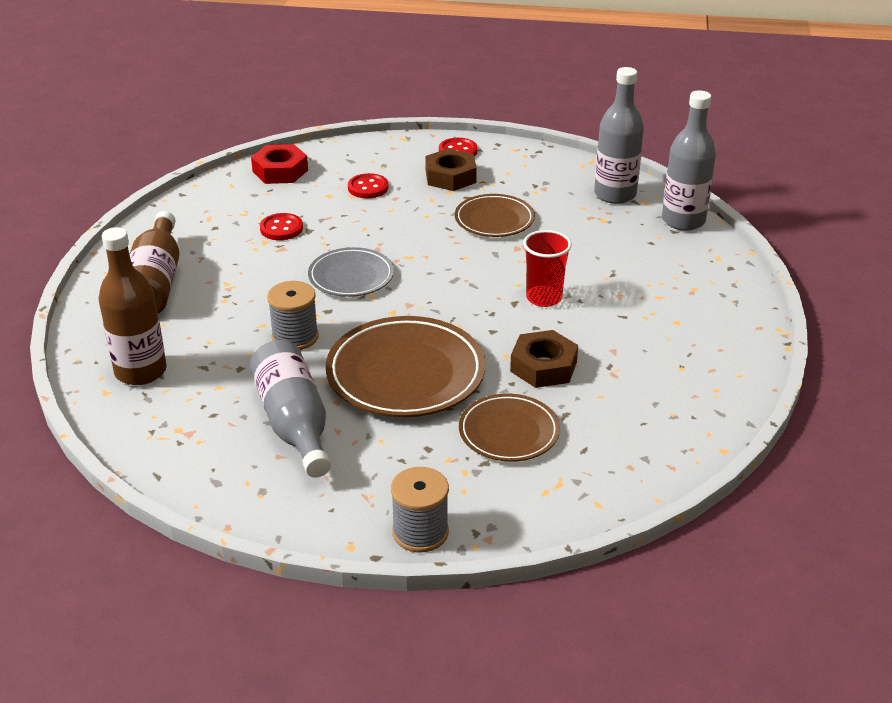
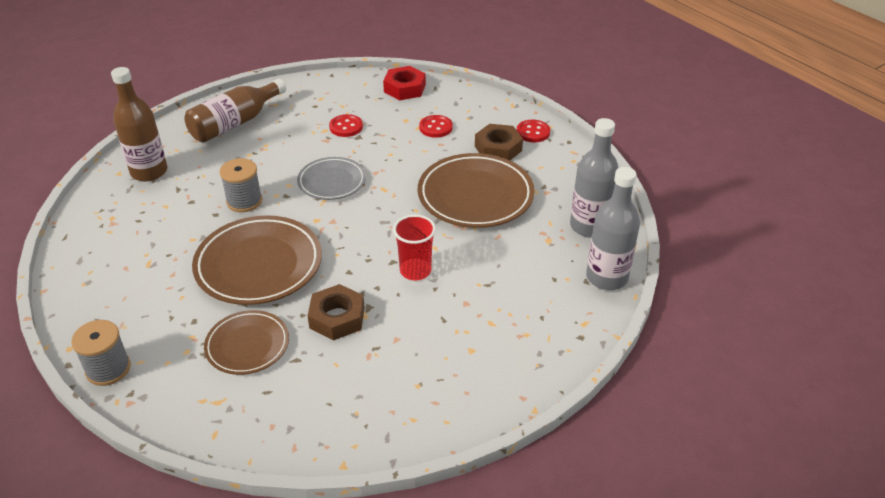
camera: 45 degrees right, 5 degrees up
(294, 423) = (161, 254): grey bottle -> none
(494, 220) = (475, 195): brown plate -> brown plate, size x1.67

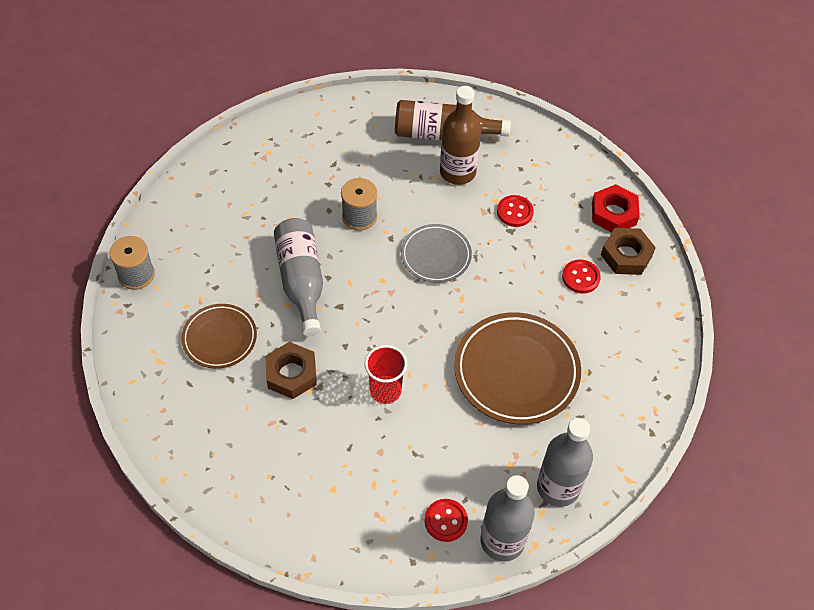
camera: 50 degrees right, 15 degrees up
(149, 172) = (335, 130): brown bottle -> brown bottle (457, 172)
(259, 265) = (301, 281): brown plate -> grey bottle
(498, 148) = (599, 345): brown nut -> brown nut (626, 255)
(533, 132) = (651, 358): red button -> red button (446, 521)

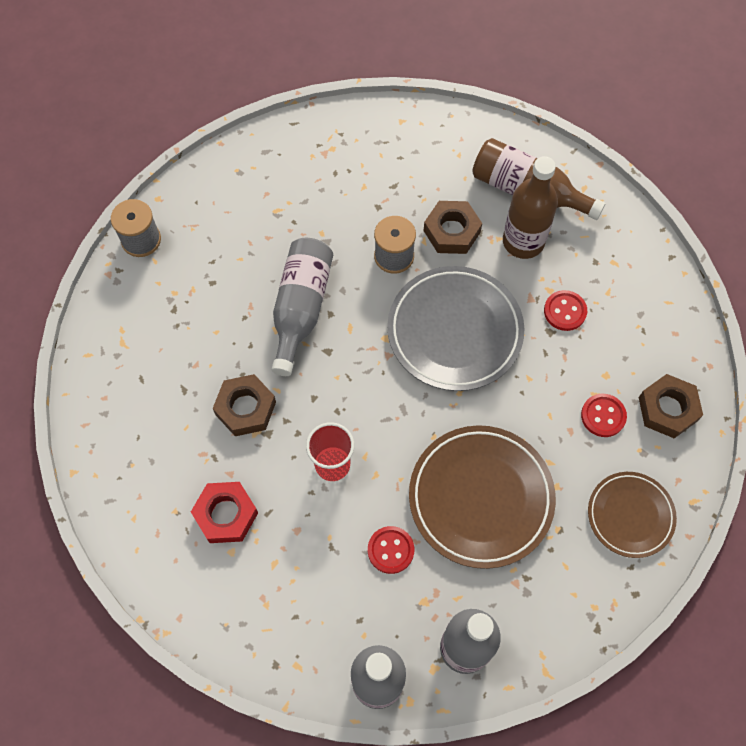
camera: 25 degrees right, 10 degrees up
(219, 338) = (192, 341): brown plate -> brown plate (630, 515)
(397, 183) = (452, 231): none -> brown nut
(436, 256) = (454, 331): grey plate -> grey plate, size x1.67
(446, 521) = (329, 635): red button -> red button (390, 550)
(613, 213) = (677, 353): red nut -> red nut (226, 514)

